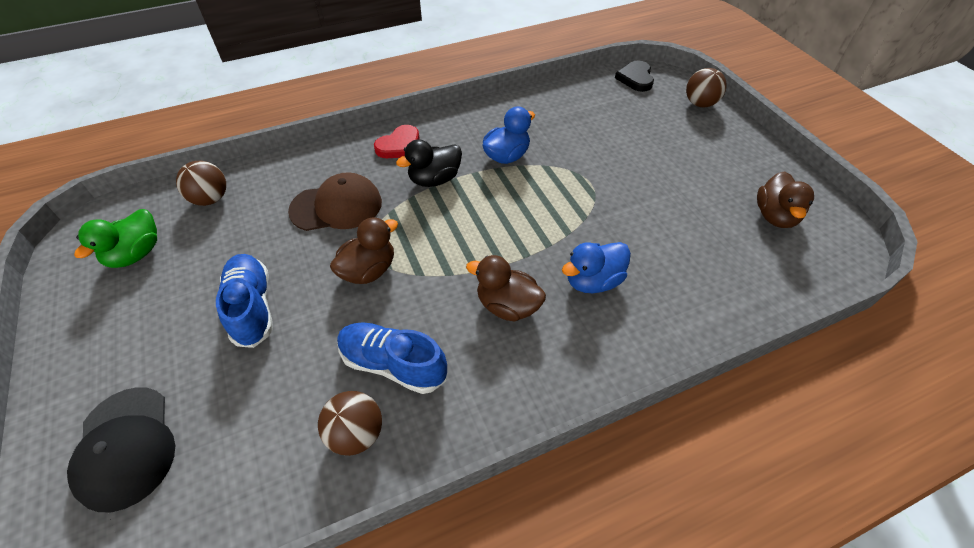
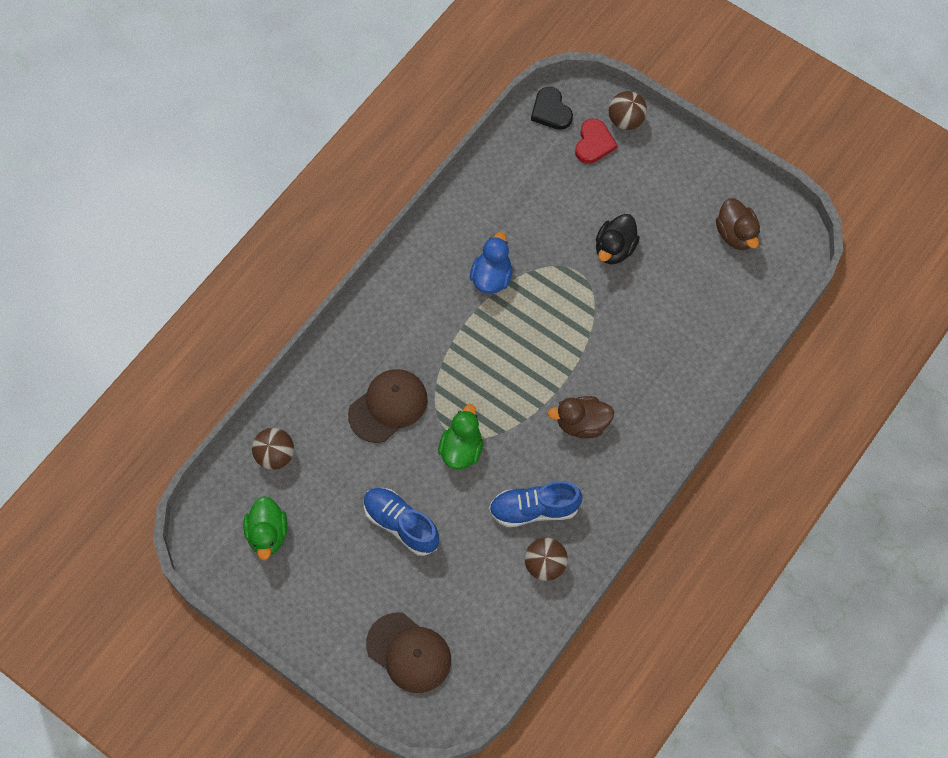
camera: 30 degrees left, 15 degrees up
(125, 447) = (409, 653): black cap -> brown cap
(368, 270) = (461, 449): brown duck -> green duck
(399, 145) = (389, 313): red heart -> red heart (594, 143)
(434, 179) = (448, 336): black duck -> black duck (614, 249)
(593, 281) = (630, 370): blue duck -> none

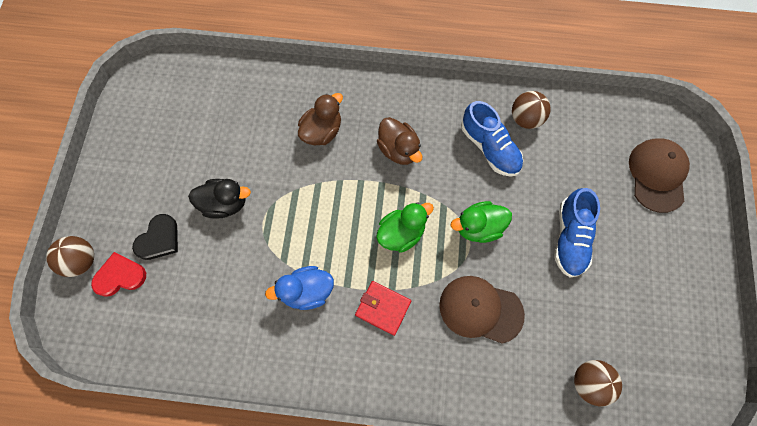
camera: 120 degrees left, 5 degrees up
(267, 534) = (656, 342): green duck -> green duck (401, 233)
(439, 329) = (383, 308): none -> red wallet
(551, 111) = (98, 335): black heart -> black heart (159, 239)
(736, 234) = (164, 119): brown duck -> brown duck (322, 131)

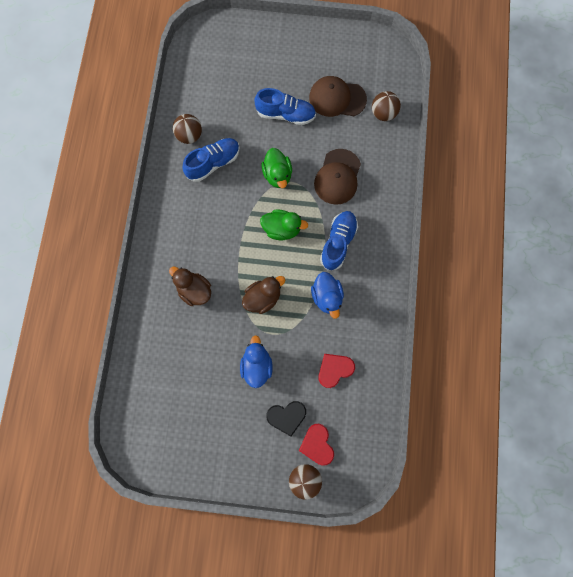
camera: 90 degrees left, 5 degrees up
(159, 239) = (286, 416): black heart -> black heart turned 135 degrees clockwise
(210, 299) = (334, 369): none -> red heart
(225, 203) = (256, 365): black duck -> blue duck
(383, 308) = (338, 243): red wallet -> blue shoe
(398, 149) = (213, 230): brown duck -> brown duck (263, 298)
(401, 233) = (282, 229): green duck -> green duck turned 135 degrees clockwise
(657, 175) = (239, 52): brown cap -> brown cap (337, 98)

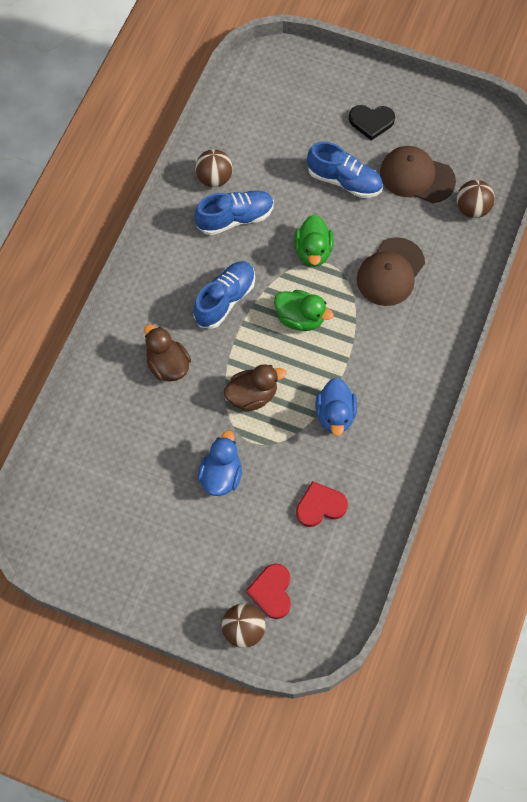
camera: 15 degrees right, 10 degrees down
(286, 416) = (242, 547): black heart -> black heart (371, 122)
(338, 243) = (368, 352): blue shoe -> blue shoe (225, 300)

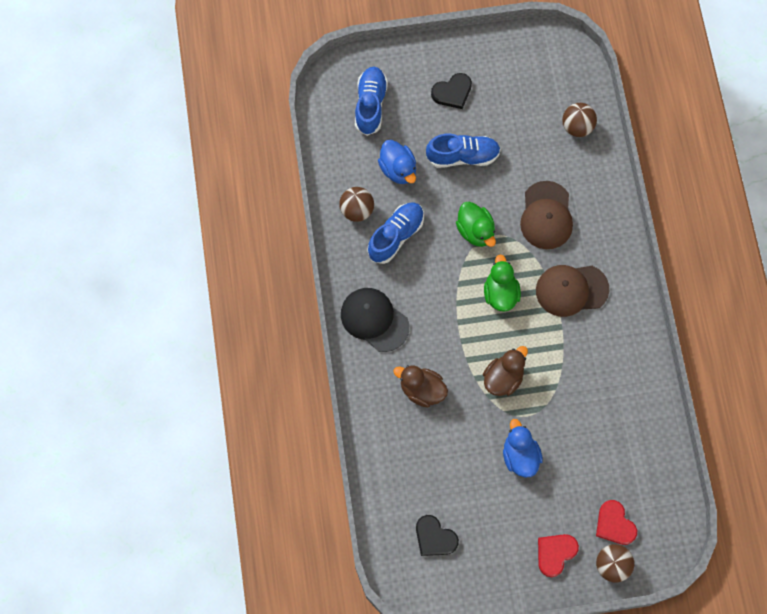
camera: 30 degrees left, 5 degrees up
(89, 505) = (434, 538): none -> black heart
(166, 280) = (374, 320): none -> black cap
(225, 300) = (432, 310): blue shoe -> blue shoe (370, 105)
(300, 318) = (500, 293): green duck -> green duck turned 90 degrees counterclockwise
(320, 506) = (609, 437): red heart -> red heart (555, 553)
(335, 415) = (576, 358): blue duck -> blue duck (398, 169)
(416, 176) = (517, 122): brown cap -> brown cap (571, 290)

